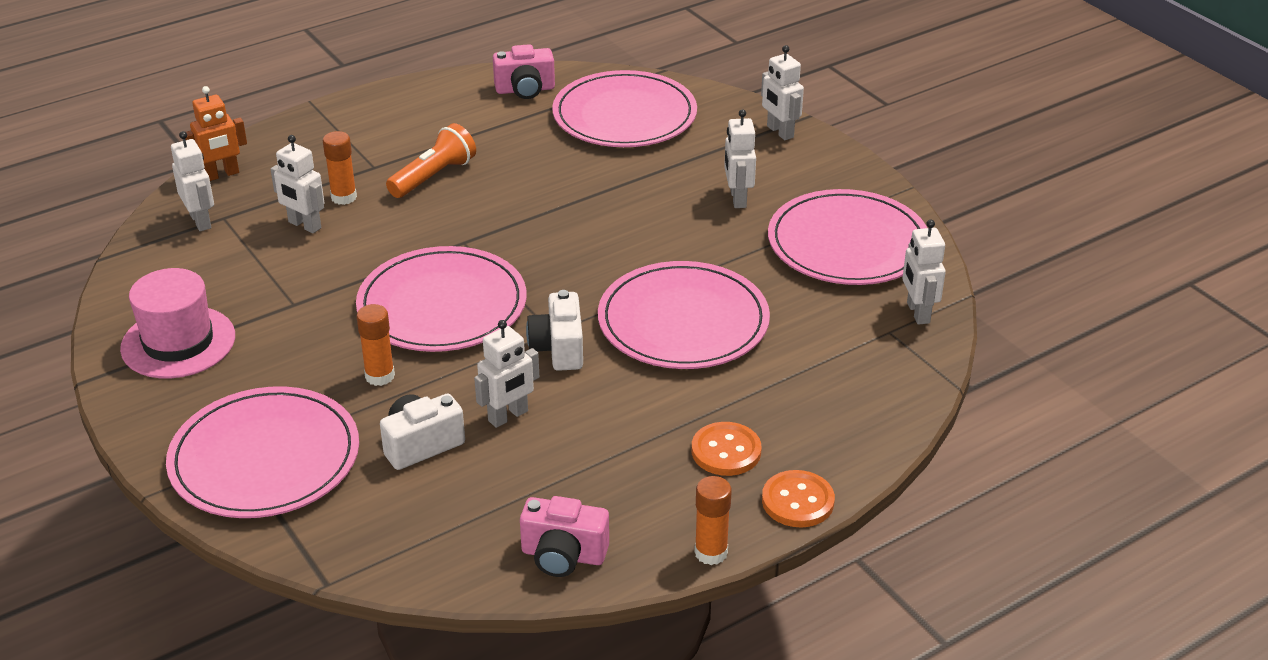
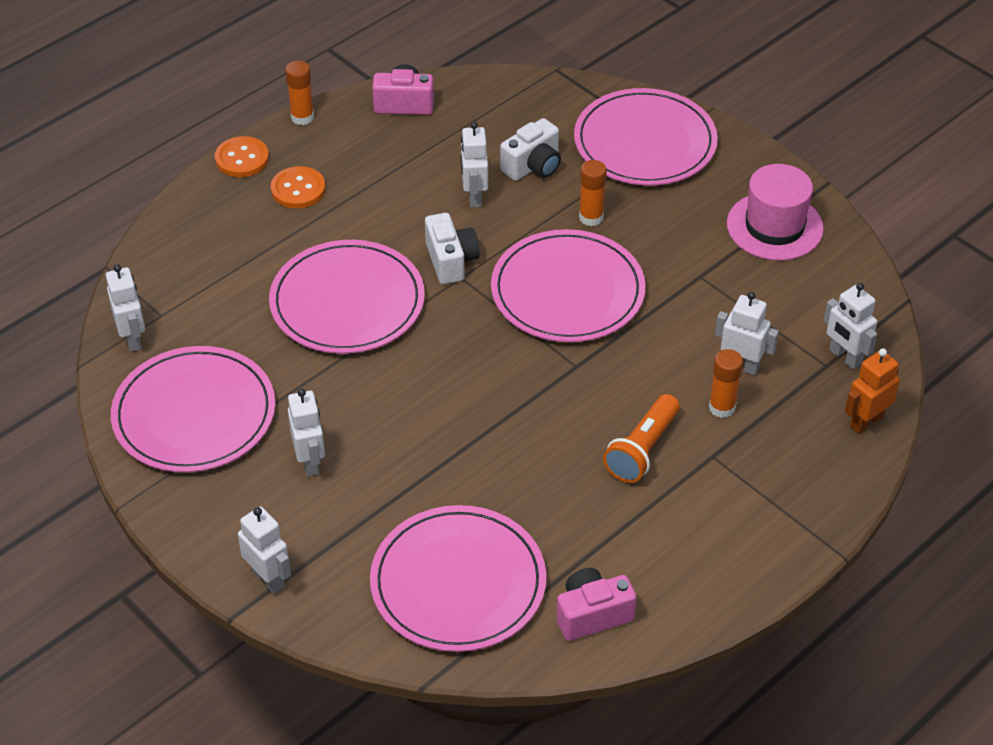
camera: 170 degrees right, 10 degrees up
(508, 416) = (474, 196): white robot -> white robot turned 45 degrees counterclockwise

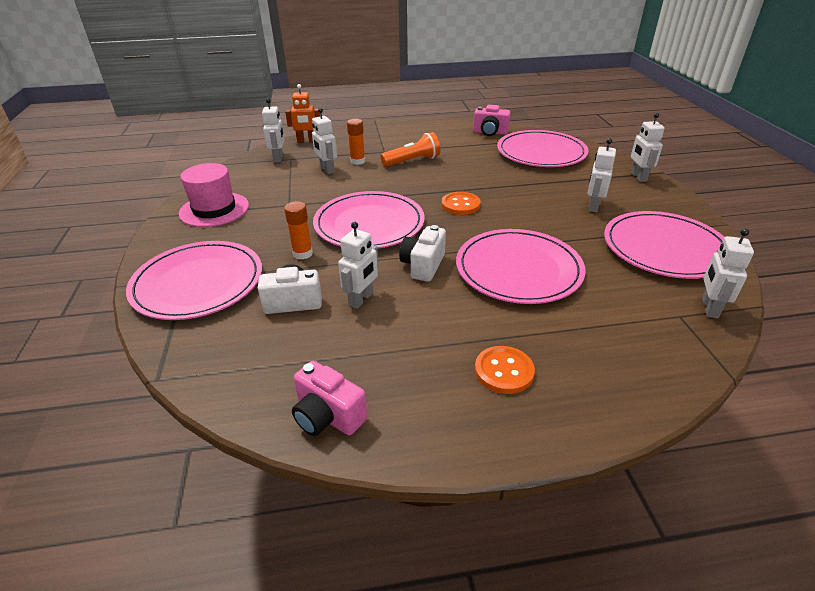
camera: 145 degrees left, 10 degrees down
(242, 159) = (546, 435): orange button -> orange button (460, 205)
(302, 117) = (446, 457): orange glue stick -> none

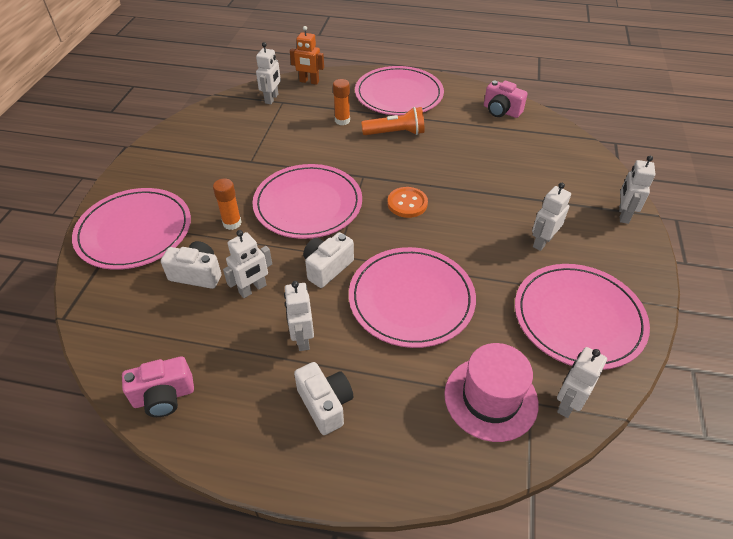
camera: 20 degrees right, 10 degrees up
(214, 209) = (185, 150): pink hat -> pink hat (490, 398)
(327, 170) = (307, 125): white robot -> white robot (302, 338)
(328, 416) = (164, 396): pink camera -> pink camera turned 75 degrees counterclockwise
(504, 371) = (325, 404): orange button -> white camera
(541, 152) = (538, 153): pink plate -> pink plate (399, 94)

